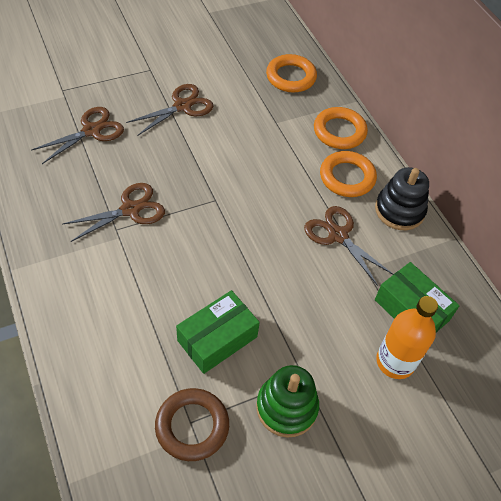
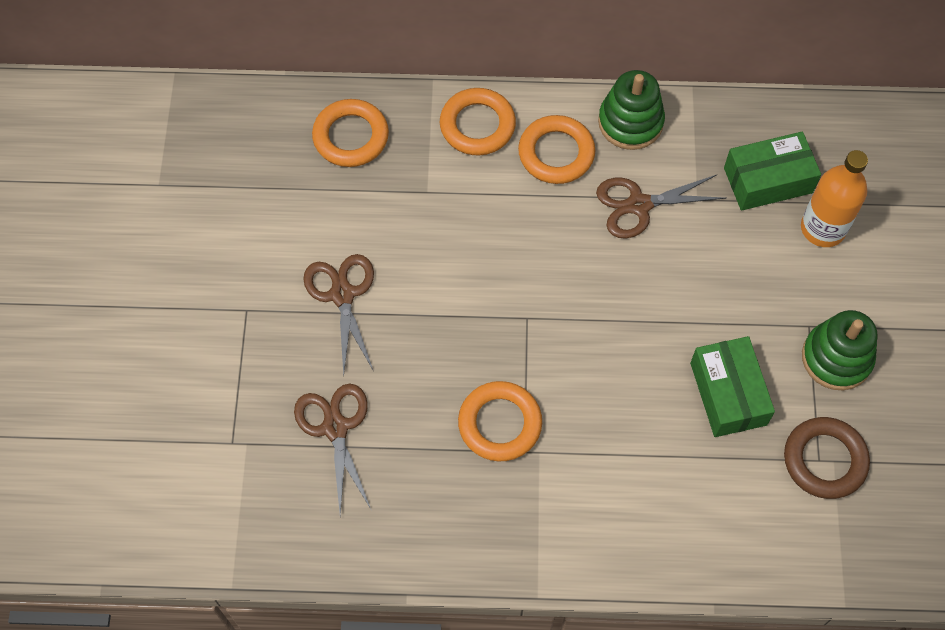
camera: 60 degrees left, 10 degrees up
(130, 209) = (500, 424): brown scissors -> orange ring
(399, 210) = (630, 122): black stacking toy -> green stacking toy

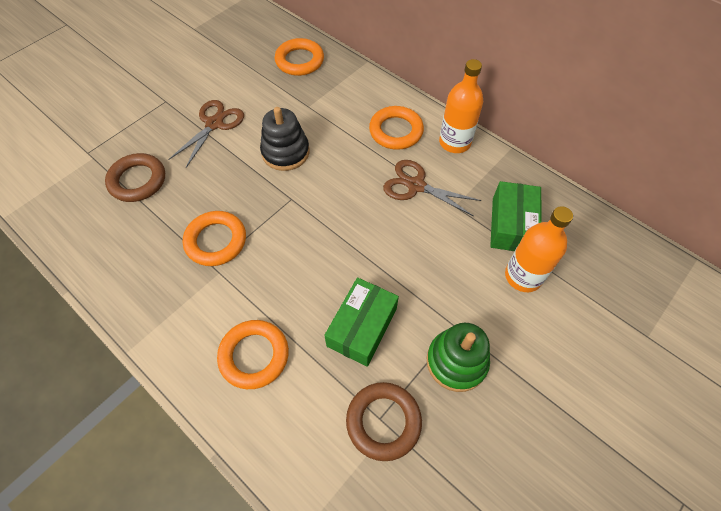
camera: 40 degrees right, 5 degrees down
(335, 428) = (138, 181): brown scissors -> brown ring
(463, 269) = (285, 152): none -> black stacking toy
(477, 125) = (367, 93): orange ring -> orange ring (254, 356)
(630, 122) = (454, 142): green stacking toy -> orange bottle
(768, 180) = (511, 225): green box -> green box turned 75 degrees clockwise

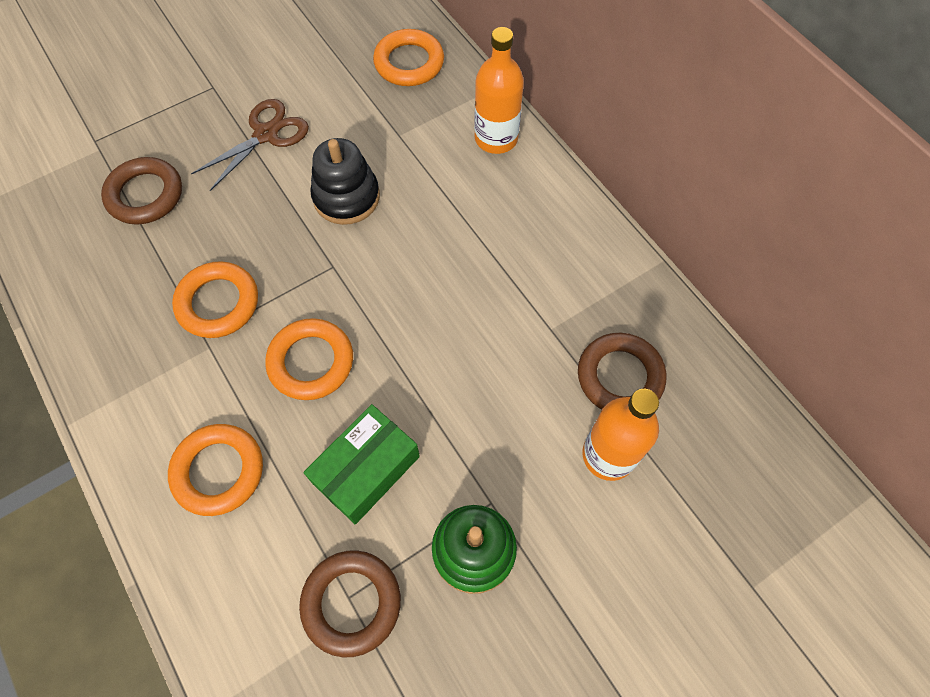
camera: 15 degrees right, 5 degrees up
(396, 131) = (507, 199): orange ring -> orange ring (311, 362)
(416, 186) = (507, 287): brown scissors -> none
(454, 142) = (584, 234): orange bottle -> orange bottle (496, 138)
(511, 225) = (620, 376): green box -> brown ring

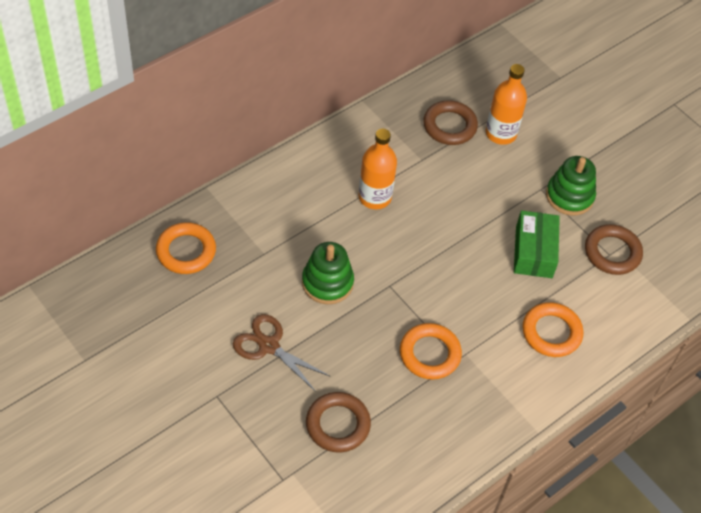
camera: 100 degrees left, 10 degrees down
(311, 362) = (466, 290): orange ring -> none
(346, 197) = (327, 283): black stacking toy -> green stacking toy
(366, 470) = (534, 252): green box -> green box turned 60 degrees clockwise
(496, 138) = (264, 191): orange bottle -> orange bottle (375, 197)

